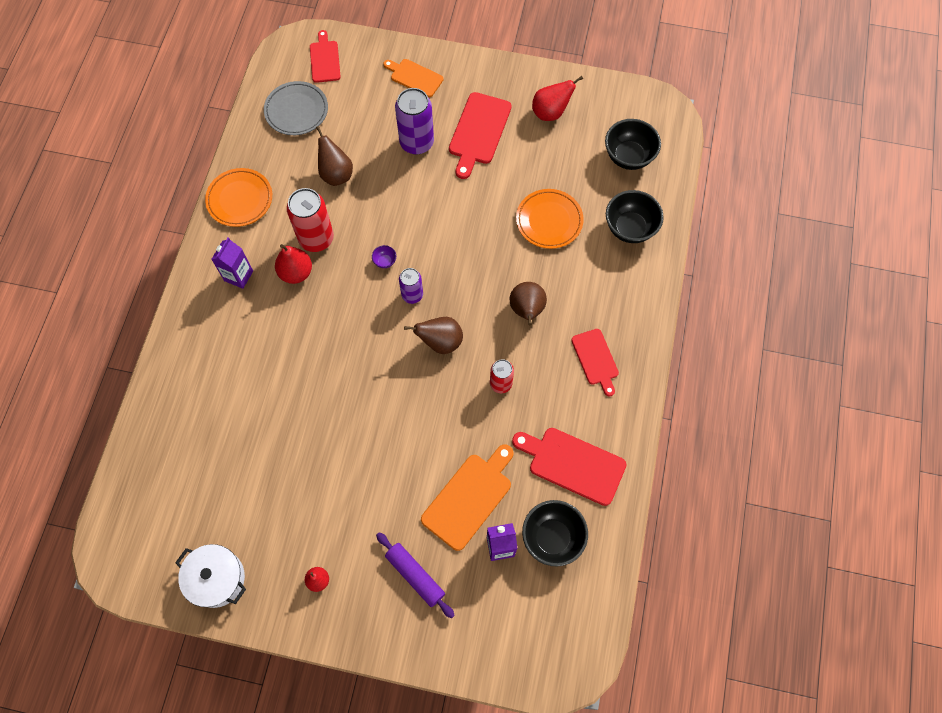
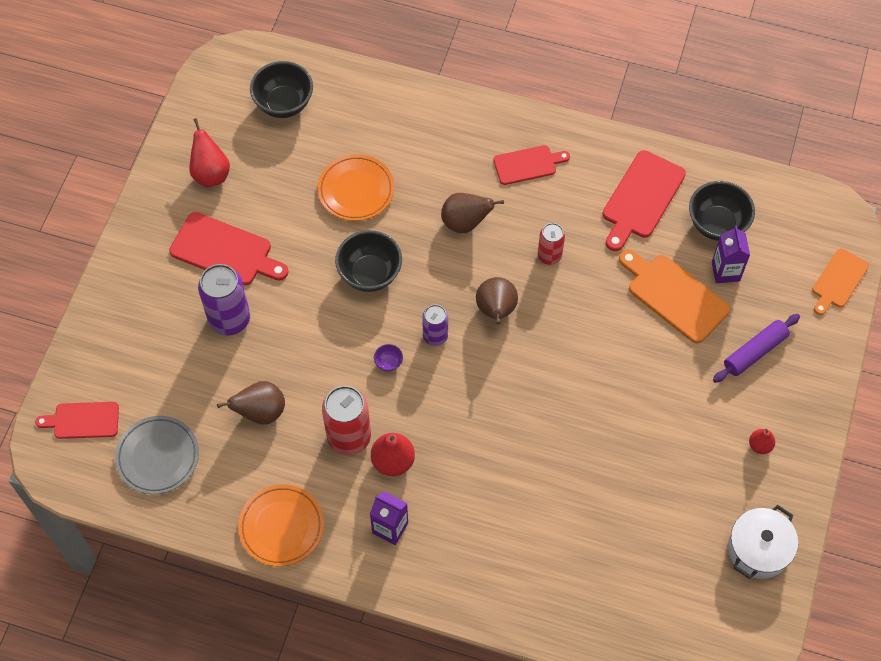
camera: 85 degrees left, 5 degrees down
(414, 77) = (132, 316): orange cutting board -> orange cutting board (838, 281)
(630, 228) = (375, 114): black bowl -> black bowl (370, 274)

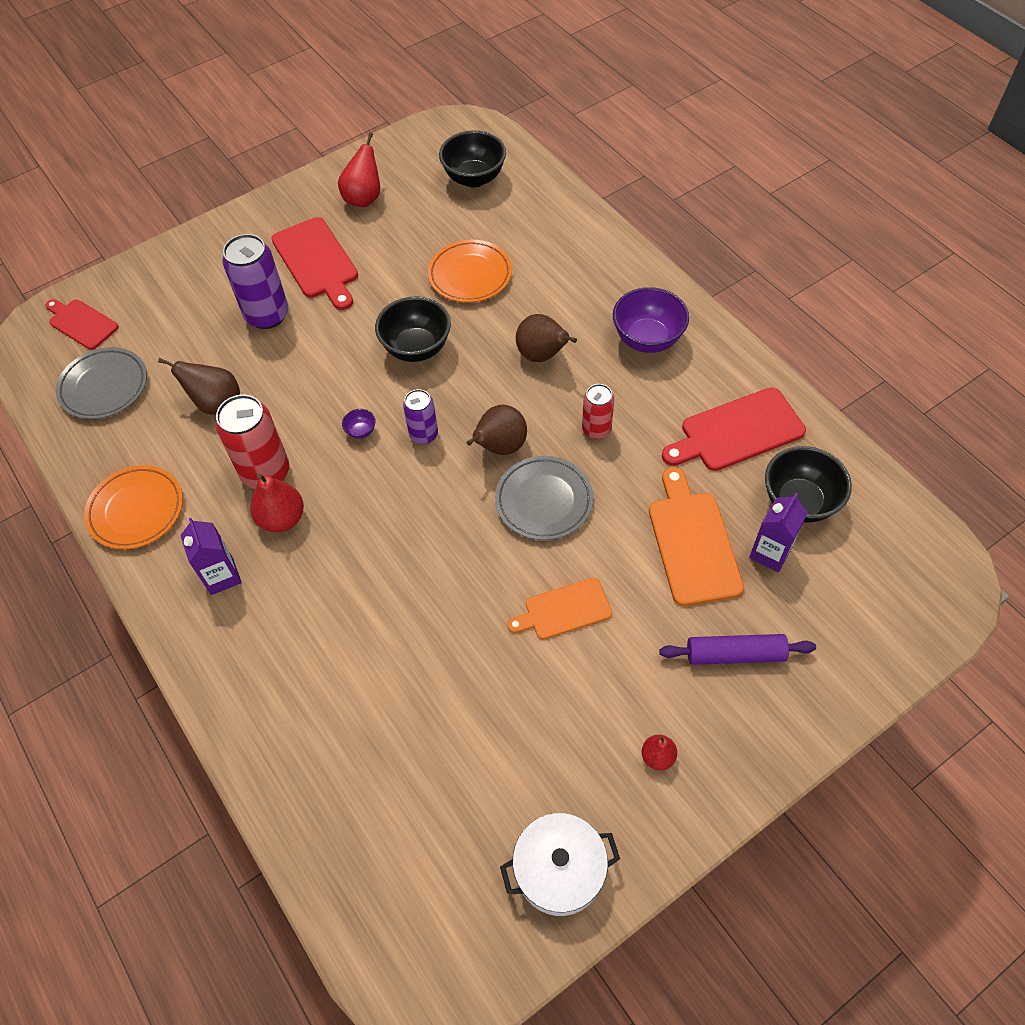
camera: 40 degrees right, 5 degrees down
(528, 164) = (647, 339): red cutting board -> purple bowl
(558, 330) = (544, 501): none -> grey plate
(838, 281) = (897, 642): orange cutting board -> orange cutting board (564, 610)

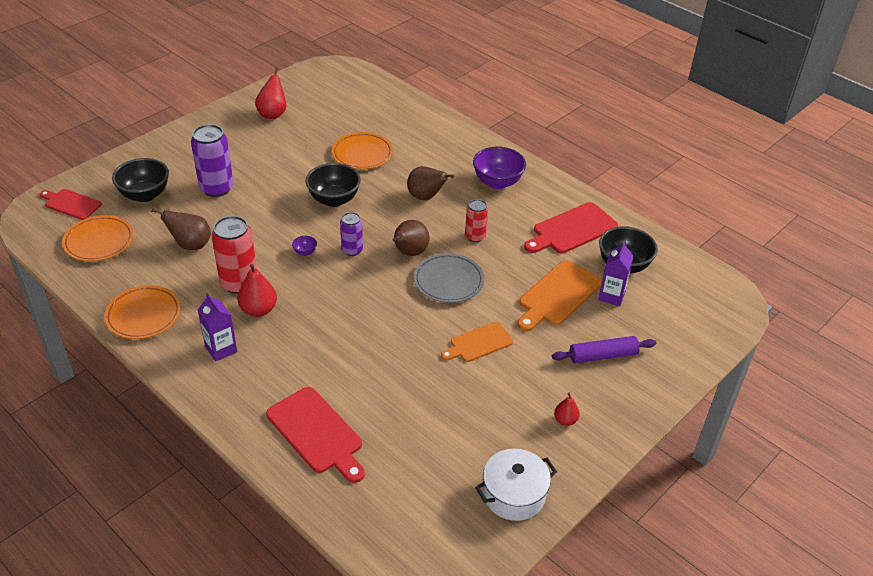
camera: 15 degrees left, 15 degrees down
(104, 387) = (99, 241): grey plate -> orange plate
(317, 261) = (246, 153): red cutting board -> red cutting board (317, 433)
(474, 178) = (351, 97): black bowl -> black bowl (145, 195)
(692, 542) = (558, 295): orange cutting board -> orange cutting board turned 120 degrees counterclockwise

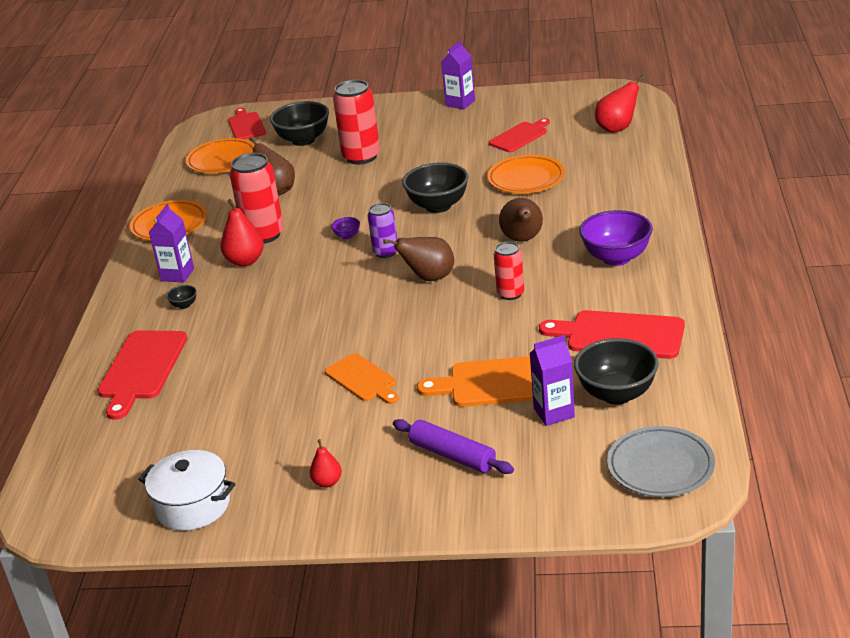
camera: 55 degrees right, 10 degrees down
(216, 188) = (361, 157): purple can -> red can
(226, 116) = (460, 103): none -> purple carton
(267, 368) = (184, 305): none -> black bowl
(273, 114) = (502, 115): red pear -> red pear (617, 128)
(310, 125) = (520, 136): none -> red cutting board
(448, 281) = (423, 317): grey plate -> grey plate (660, 466)
(479, 343) = (363, 379): orange cutting board -> orange cutting board turned 150 degrees counterclockwise

